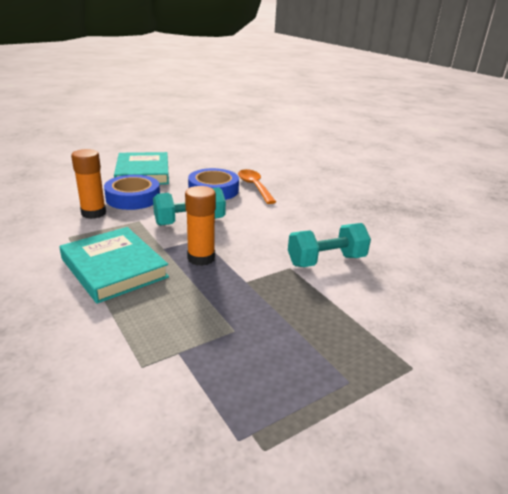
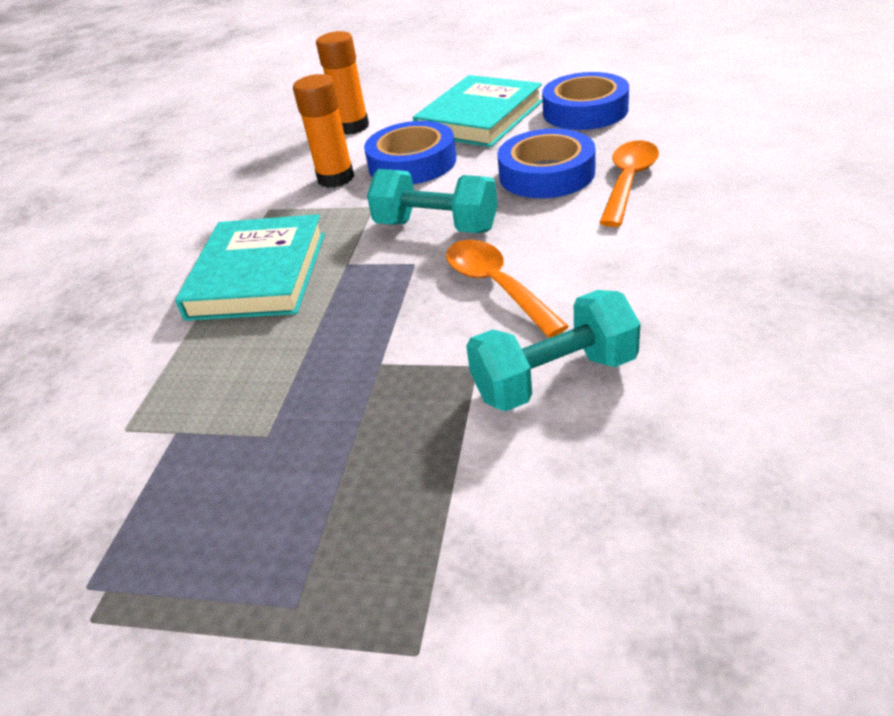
camera: 50 degrees right, 10 degrees up
(195, 163) = (585, 111): none -> blue tape
(201, 258) = (372, 298): orange glue stick -> orange glue stick (352, 127)
(254, 237) = (496, 286): none -> orange spoon
(326, 261) = (554, 378): turquoise dumbbell -> turquoise dumbbell turned 45 degrees counterclockwise

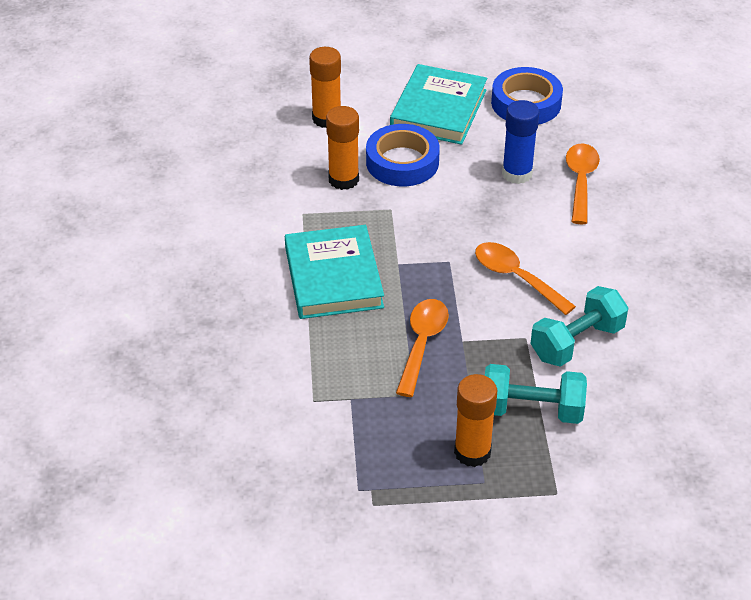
camera: 20 degrees left, 5 degrees up
(304, 544) = (472, 452): none -> orange glue stick
(321, 363) = (422, 343): none -> orange spoon
(436, 227) = (451, 227): turquoise dumbbell -> turquoise dumbbell (531, 410)
(546, 174) = (517, 173): blue tape -> blue glue stick

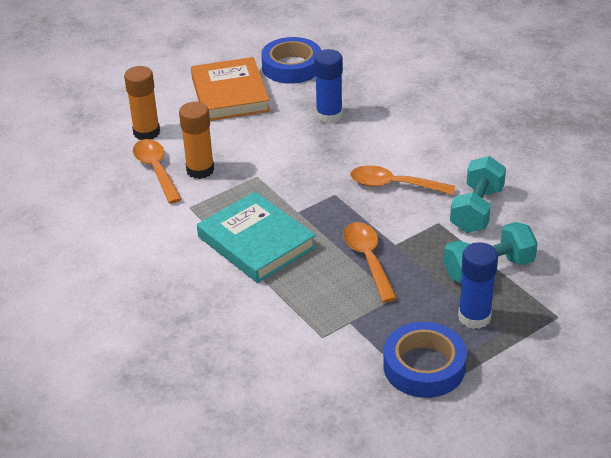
camera: 30 degrees left, 5 degrees down
(402, 162) = (235, 140): blue tape -> blue tape (424, 366)
(438, 109) = (230, 94): turquoise book -> orange book
(472, 452) = (474, 317): orange glue stick -> blue glue stick
(580, 181) = (379, 103): orange spoon -> orange spoon (156, 170)

